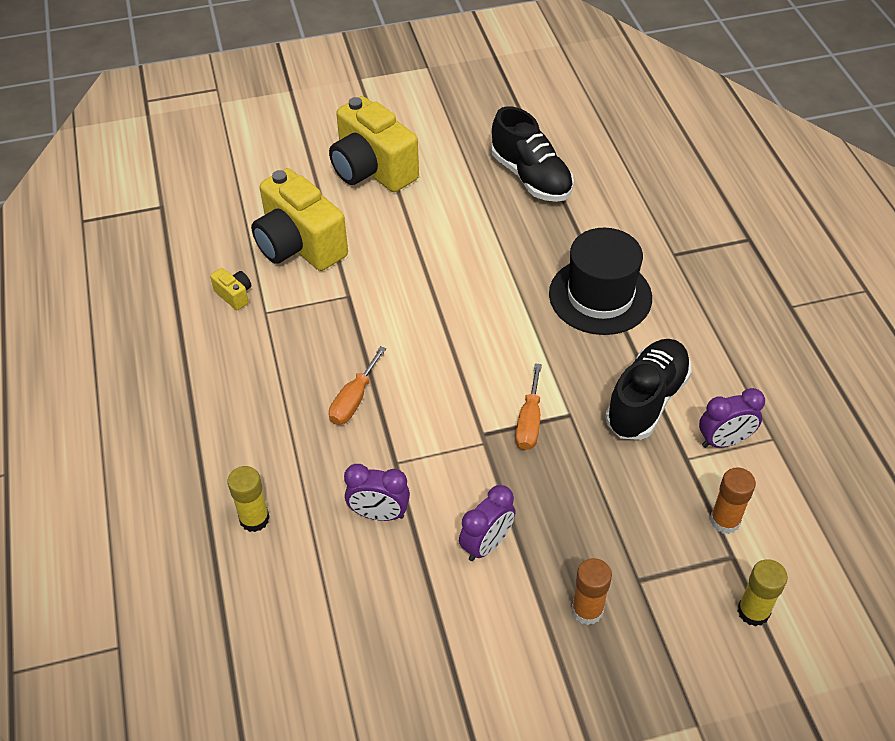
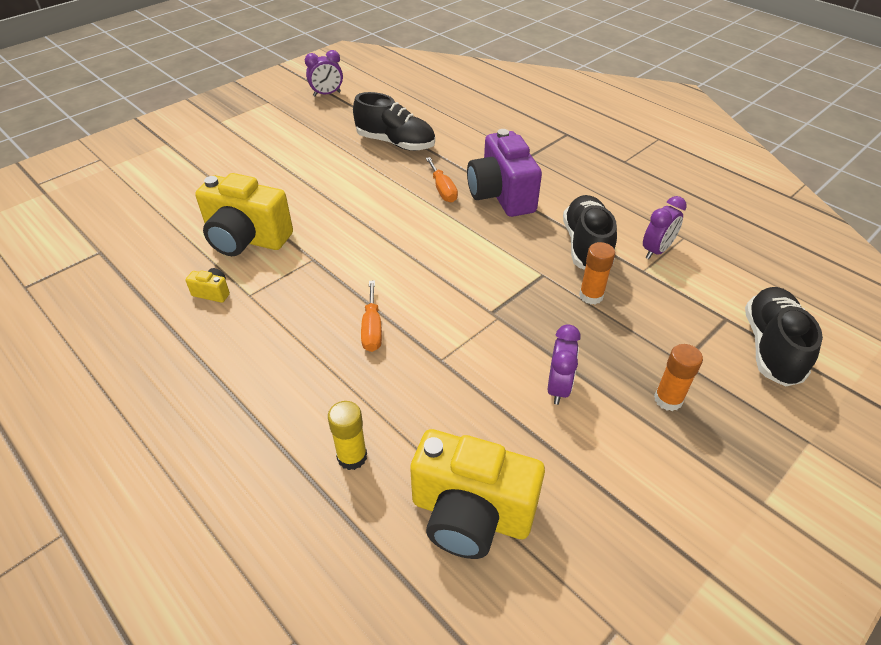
camera: 30 degrees left, 5 degrees down
(372, 170) = (272, 173): yellow camera -> yellow camera (471, 514)
(379, 514) = (457, 403): purple clock -> purple clock (327, 94)
(529, 422) = (519, 290): orange screwdriver -> orange screwdriver (443, 190)
(600, 296) = (501, 195): black hat -> purple camera
(725, 521) = (701, 298): orange glue stick -> orange glue stick (591, 296)
(753, 611) = (771, 347): yellow glue stick -> black shoe

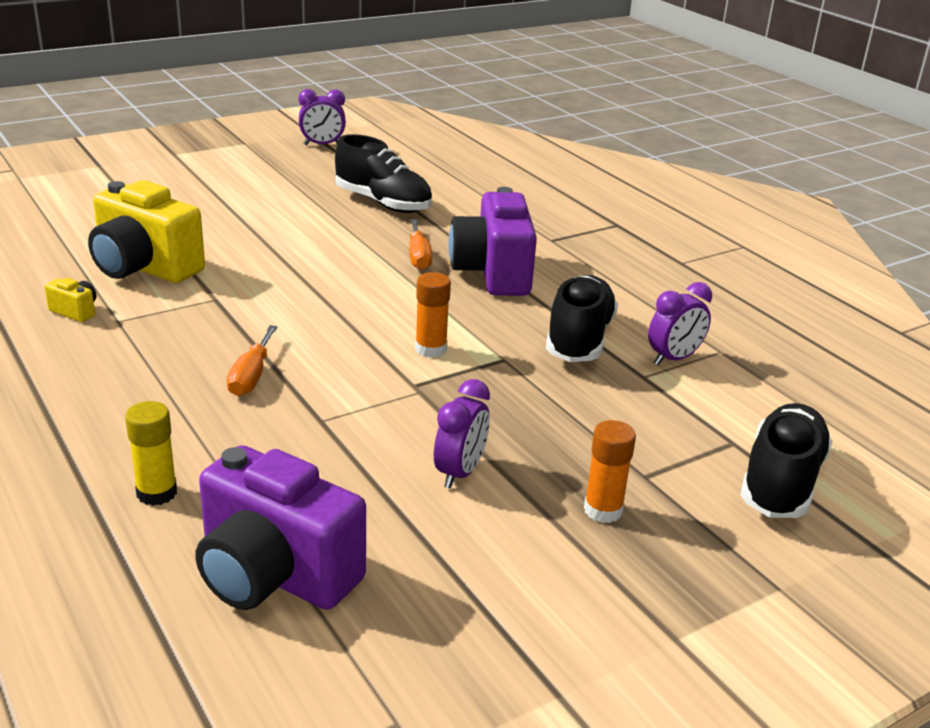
camera: 10 degrees right, 15 degrees down
(471, 514) = (274, 575): yellow camera -> purple camera
(591, 296) = (557, 390): orange glue stick -> orange glue stick (431, 349)

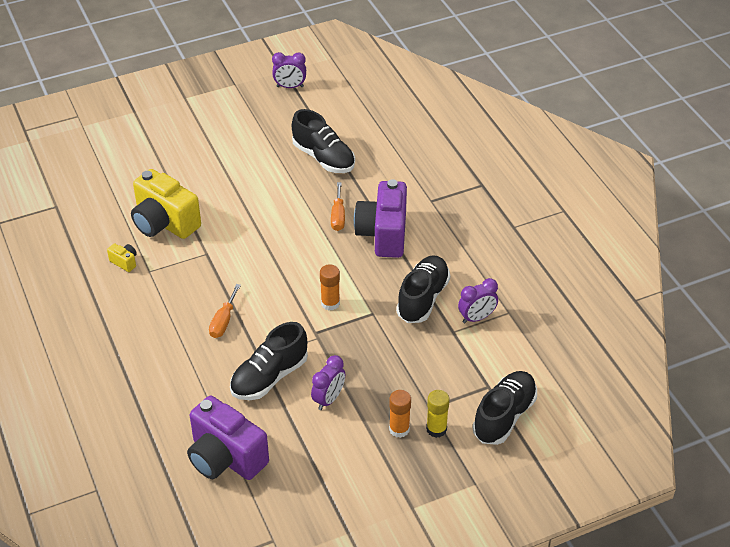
camera: 10 degrees right, 15 degrees up
(157, 493) = (170, 403): yellow glue stick -> yellow glue stick (436, 429)
(344, 446) = (269, 377): none -> black shoe

